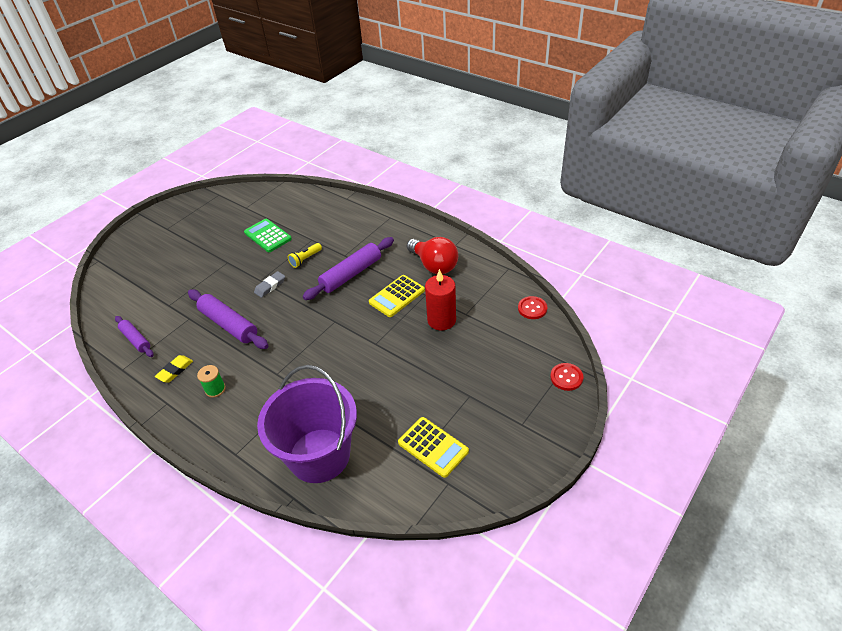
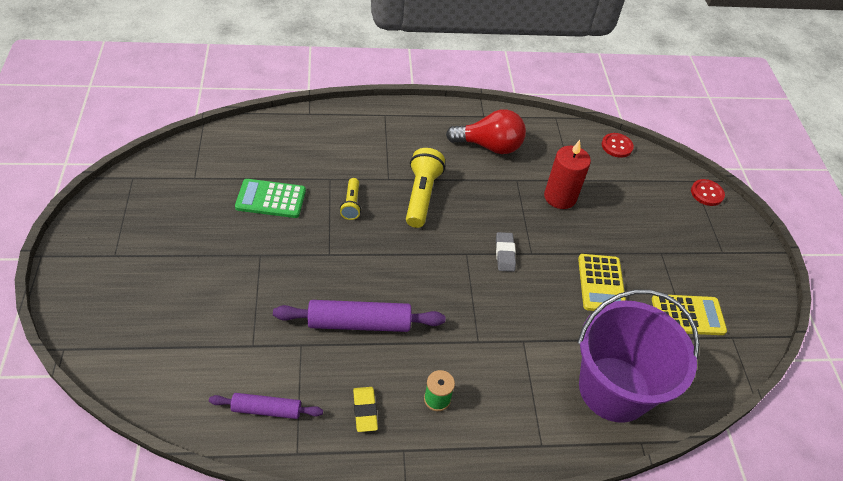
camera: 50 degrees left, 5 degrees up
(270, 286) = (350, 255): grey eraser -> grey eraser (505, 254)
(351, 274) = (421, 195): purple rolling pin -> yellow flashlight
(397, 296) = (493, 195): yellow calculator -> yellow calculator (601, 284)

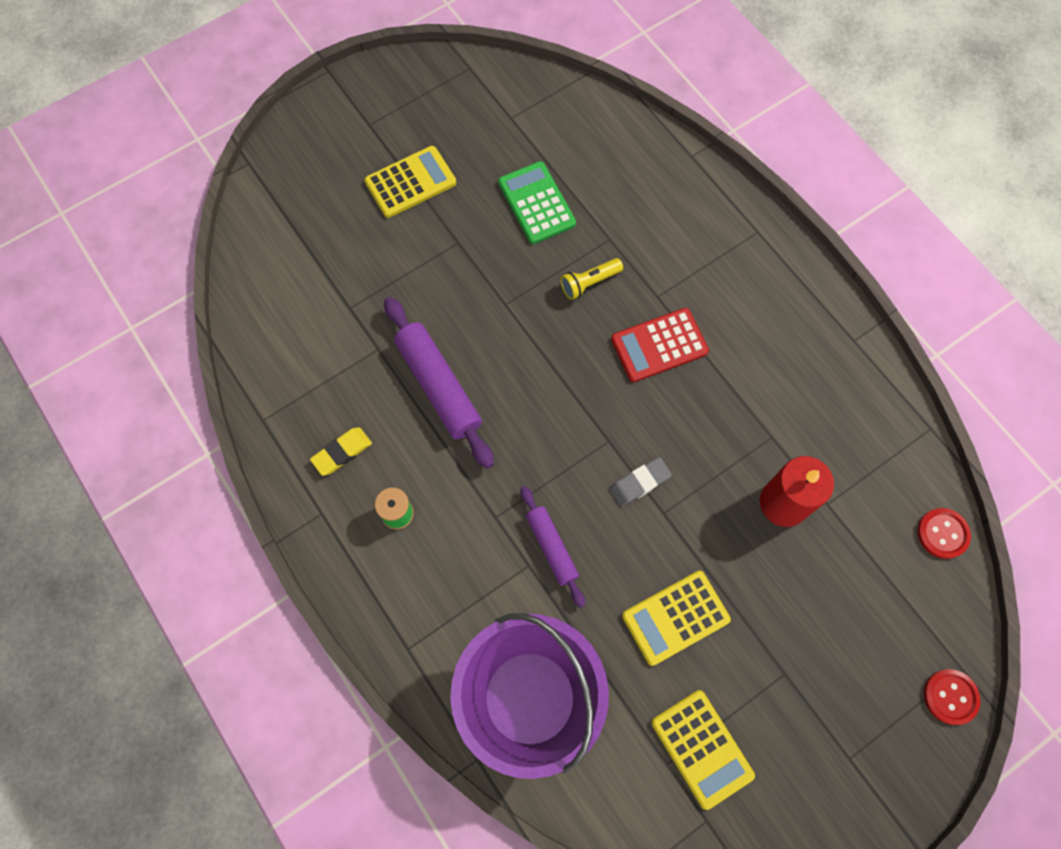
camera: 65 degrees right, 20 degrees up
(187, 256) = (410, 182): none -> yellow calculator
(266, 409) = (290, 365): purple rolling pin -> purple rolling pin (551, 547)
(421, 195) = (659, 345): yellow flashlight -> red calculator
(489, 146) = (804, 375): red light bulb -> none

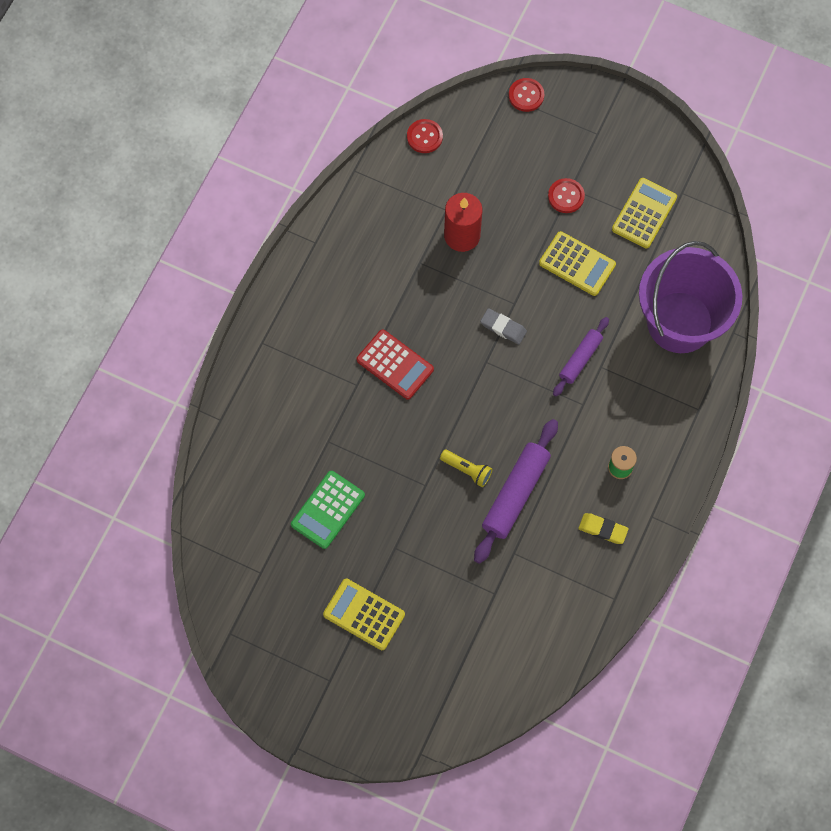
camera: 120 degrees left, 0 degrees up
(589, 283) = (373, 436): yellow flashlight -> yellow flashlight (467, 470)
(776, 660) = (566, 196): none -> red button

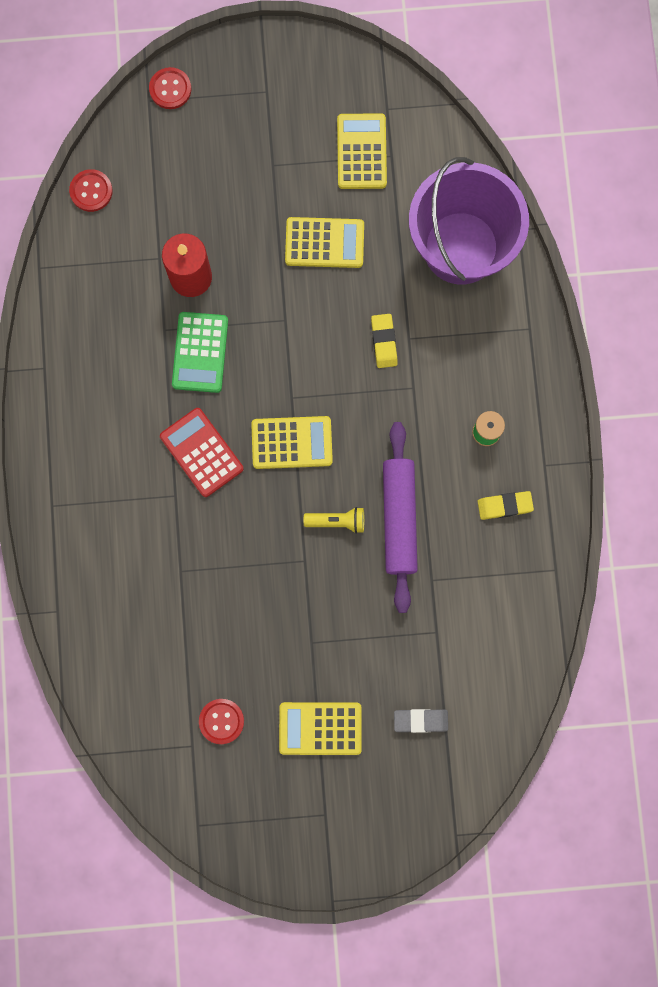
camera: 30 degrees left, 10 degrees up
(328, 510) = (222, 642): green calculator -> green calculator (200, 352)
(395, 365) = (201, 452): red calculator -> red calculator turned 135 degrees counterclockwise
(466, 394) = (292, 443): none -> yellow calculator
(503, 328) = (288, 352): grey eraser -> grey eraser (420, 720)
(566, 196) = (272, 176): red button -> red button (221, 721)
(580, 359) = (384, 342): purple rolling pin -> yellow eraser

